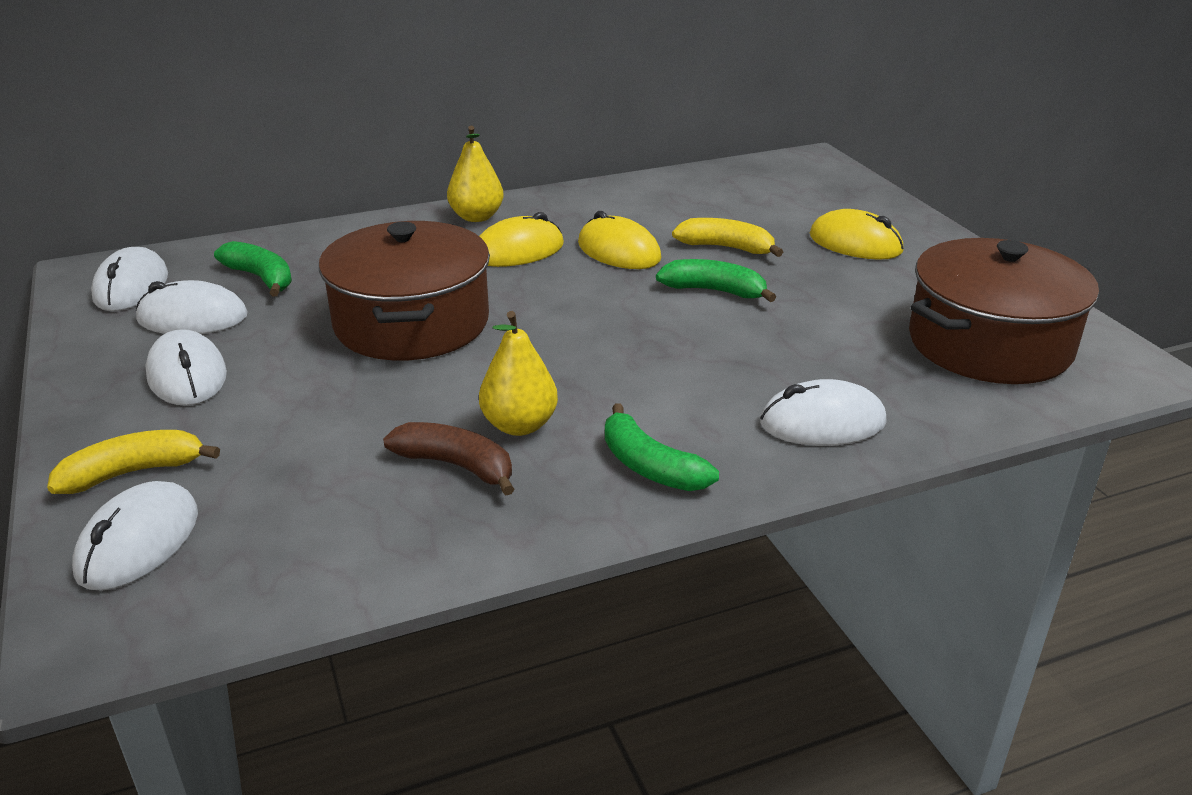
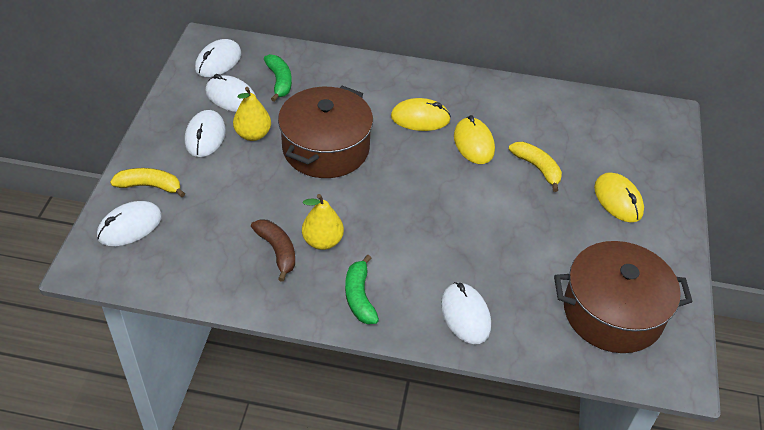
camera: 30 degrees right, 15 degrees up
(476, 217) = (420, 80): yellow pear -> yellow pear (253, 134)
(714, 291) = (498, 198): green banana -> none
(822, 423) = (465, 315): white mouse -> white mouse turned 45 degrees clockwise

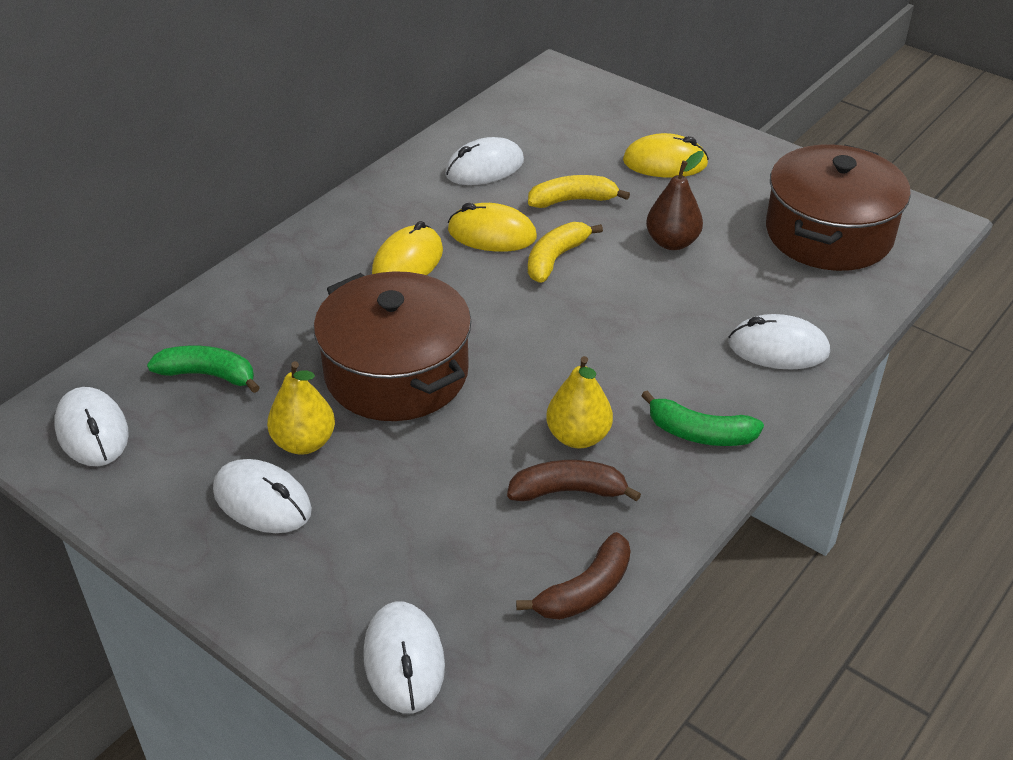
camera: 60 degrees left, 5 degrees down
(150, 186) = (327, 607): yellow banana -> yellow banana (555, 258)
(208, 282) = (585, 590): none -> brown banana
(231, 97) = (195, 442): white mouse -> white mouse (484, 168)
(533, 229) = (672, 242): none -> brown pear

